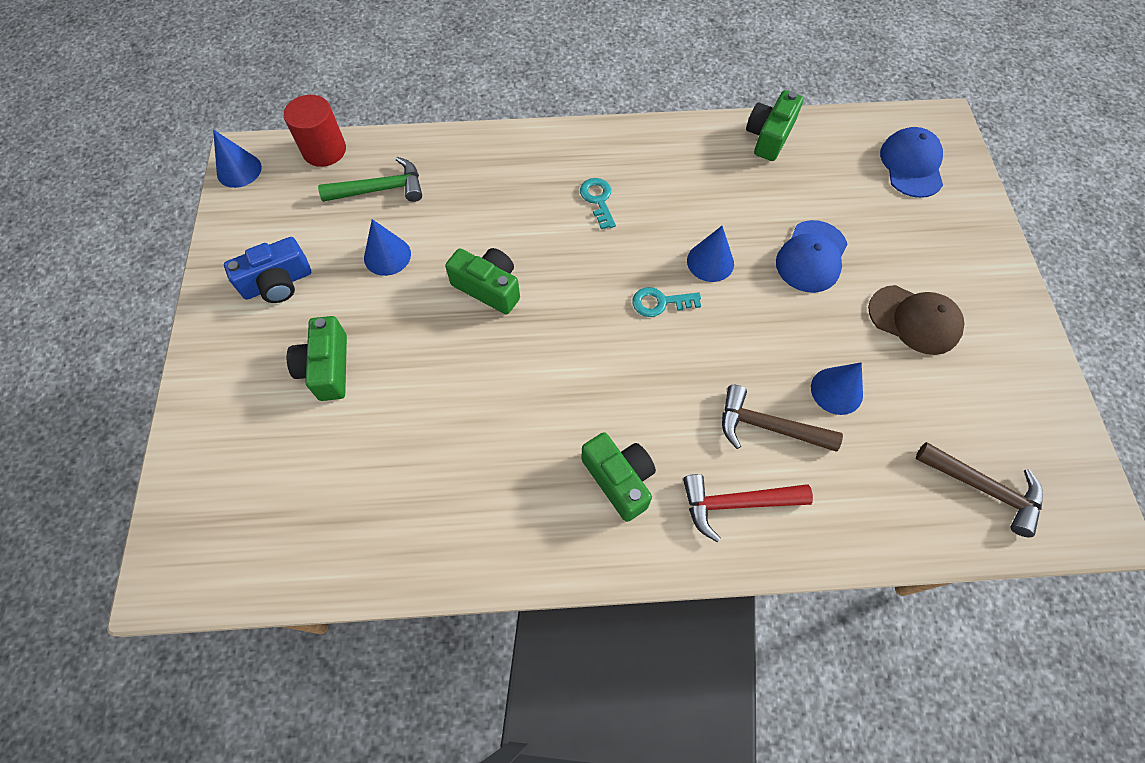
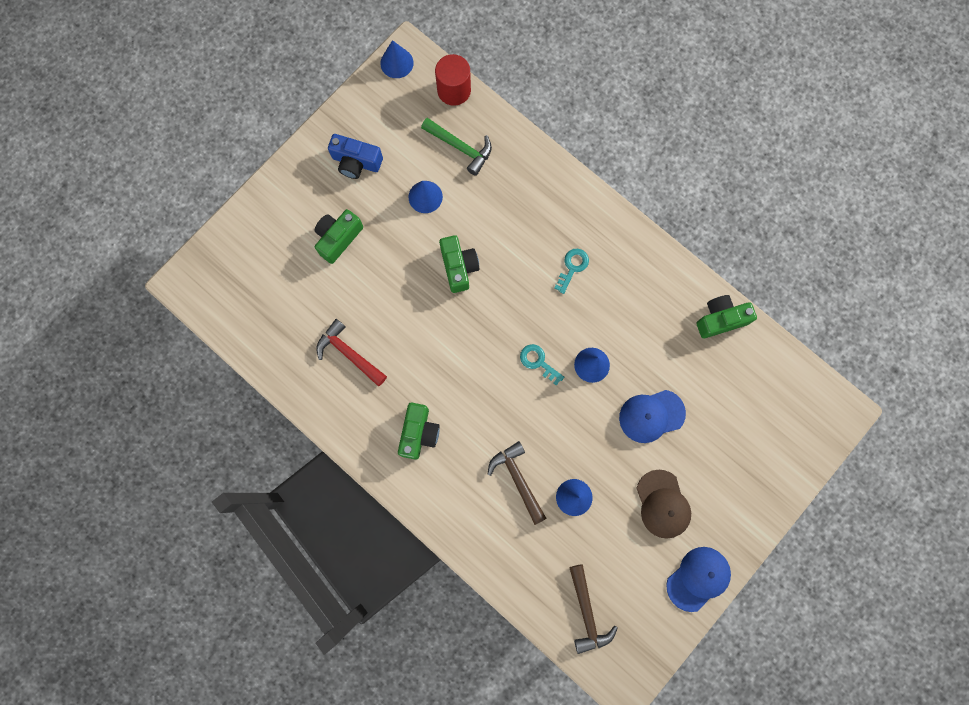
camera: 45 degrees right, 15 degrees up
(736, 503) = (460, 498): red hammer -> red hammer (349, 353)
(911, 165) = (784, 419): blue cap -> blue cap (698, 578)

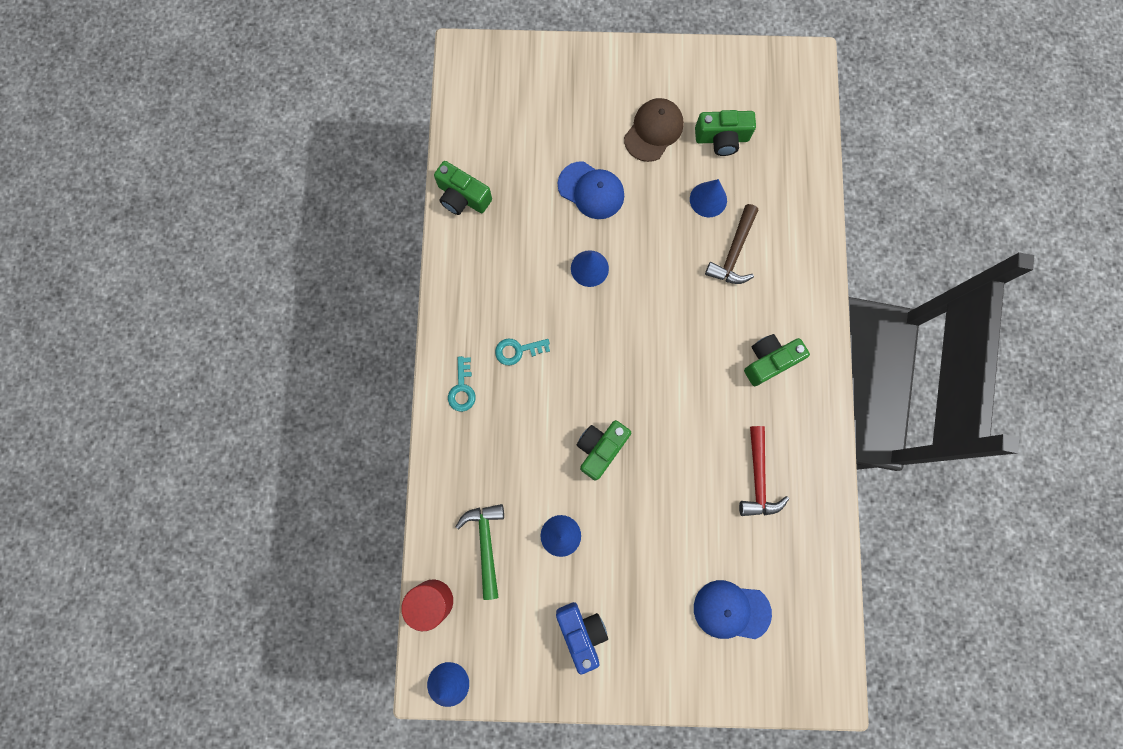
camera: 130 degrees left, 0 degrees up
(338, 238) = (667, 582): green camera -> green camera (722, 138)
(538, 362) = (625, 313): turquoise key -> turquoise key (462, 389)
(587, 613) = (784, 124): brown hammer -> none
(698, 578) = (686, 66): blue cap -> blue cap (731, 610)

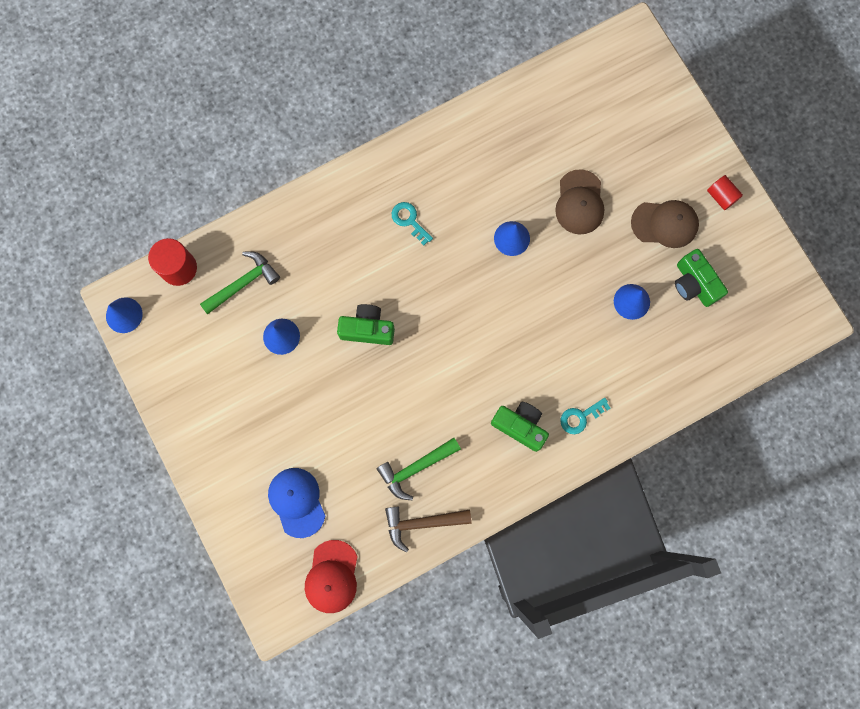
camera: 60 degrees right, 0 degrees up
(462, 389) = (353, 196): turquoise key -> turquoise key (580, 417)
(463, 197) = (511, 106): green camera -> none
(581, 632) = (216, 393): blue camera -> none
(591, 190) = (579, 202): blue cap -> brown cap
(656, 71) = (721, 196): none -> red cylinder
(733, 252) = (597, 347): brown hammer -> brown hammer (422, 523)
(758, 478) = (415, 468): red hammer -> green hammer
(820, 616) = (332, 577): none -> red cap

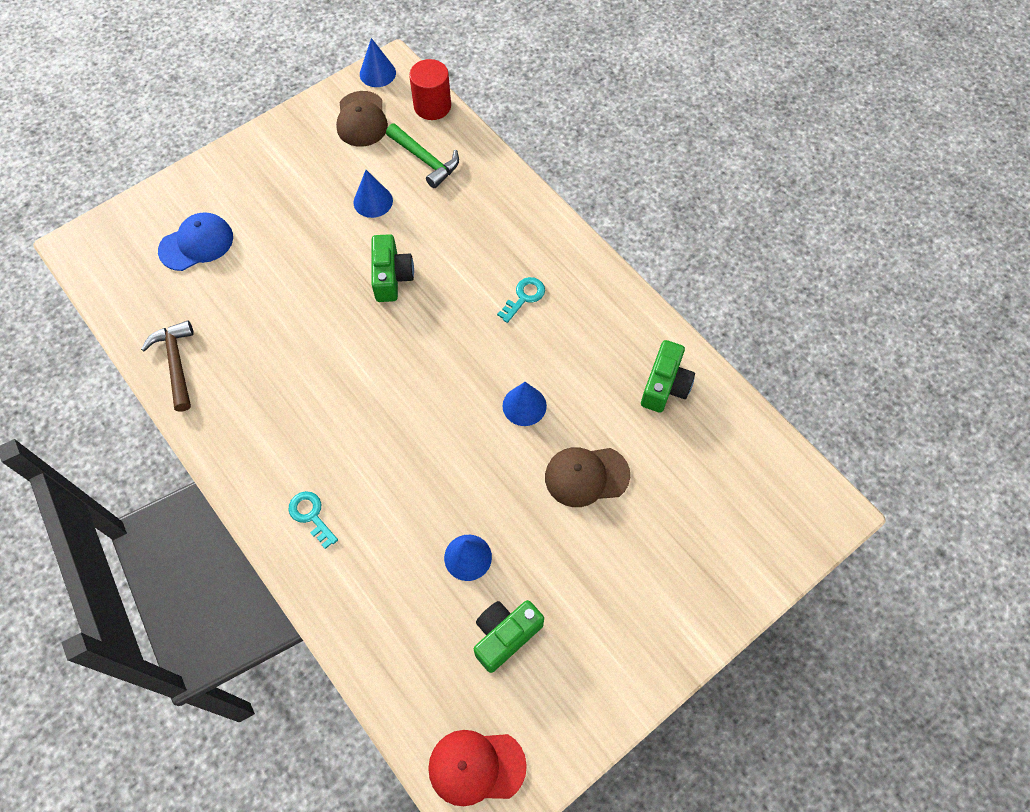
camera: 80 degrees right, 15 degrees down
(332, 577) = (117, 287): red cap -> red cap (476, 767)
(415, 468) = (238, 347): green hammer -> none
(520, 426) = (294, 448): green camera -> green camera (665, 385)
(665, 224) = (580, 586): brown cap -> brown cap (361, 119)
(721, 196) = (636, 657): red cylinder -> none

